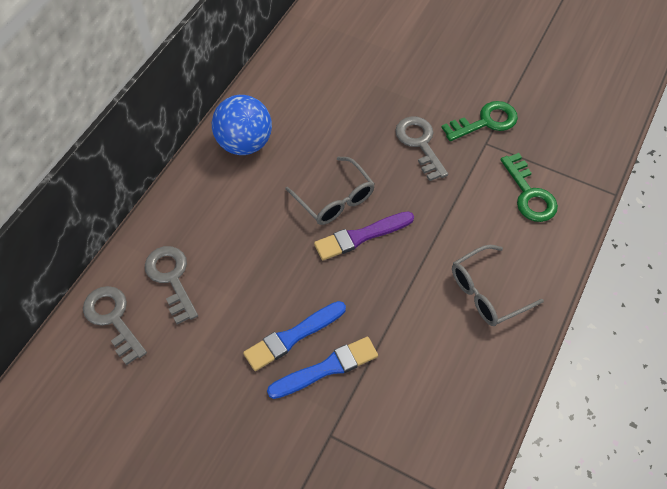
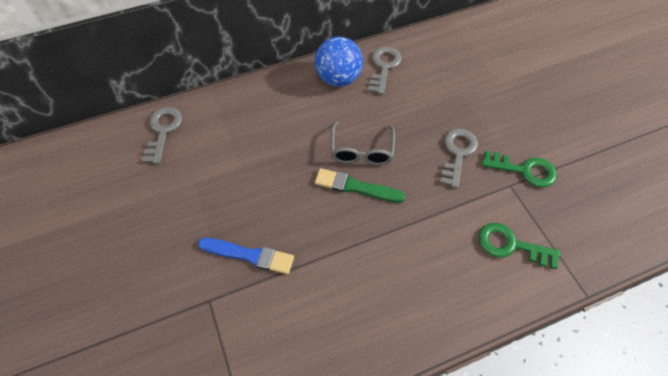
camera: 40 degrees right, 0 degrees up
(171, 278) = (216, 130): grey key -> grey key (384, 67)
(292, 337) = (249, 219): blue brush -> none
(361, 236) = (355, 187): purple brush -> green brush
(487, 292) = (408, 291): grey glasses -> none
(529, 194) = (510, 245): green key -> green key turned 90 degrees clockwise

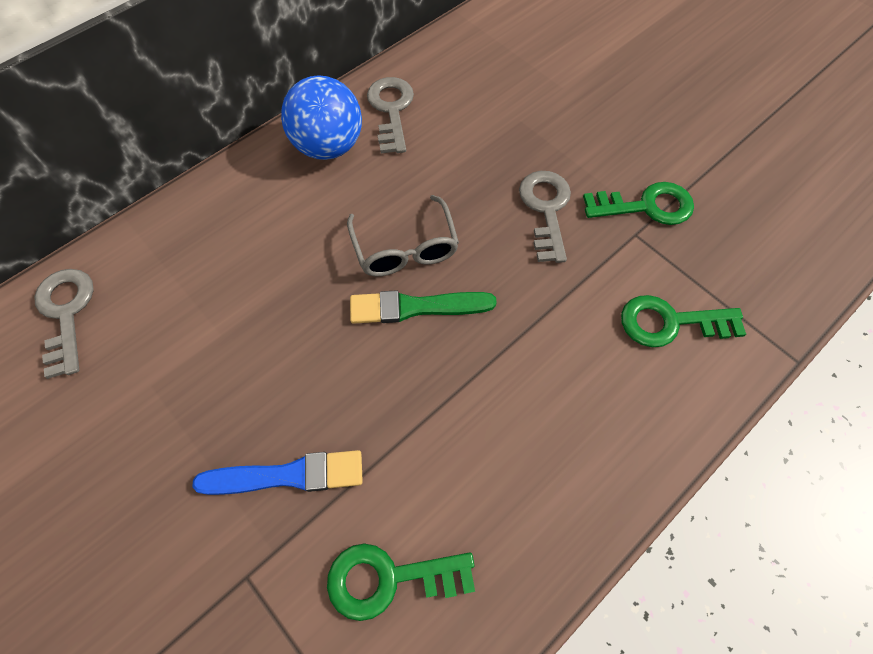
camera: 20 degrees left, 5 degrees up
(284, 329) = (389, 578): none -> green key

